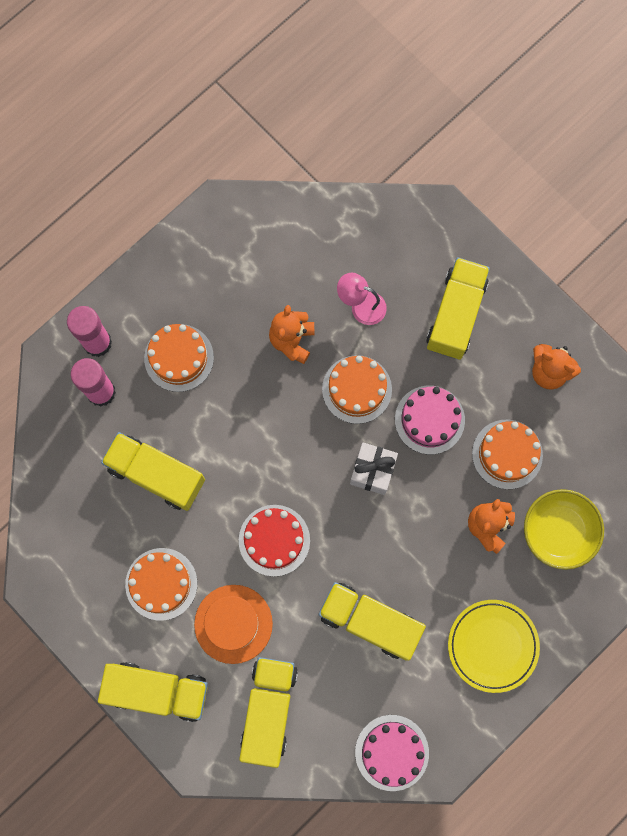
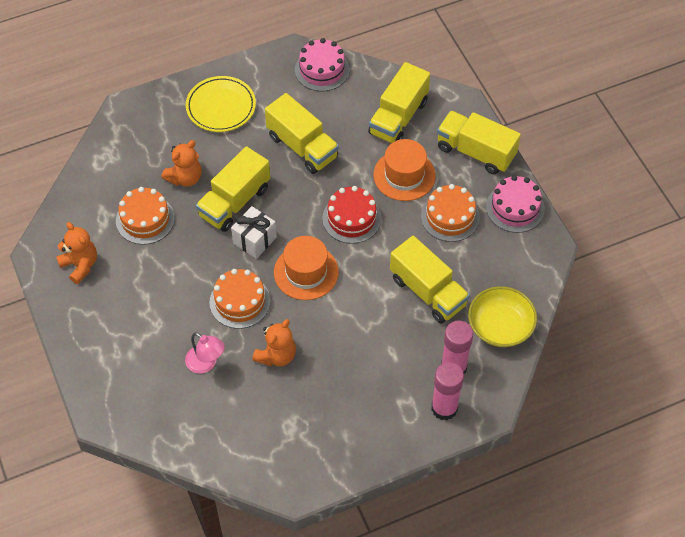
camera: 160 degrees left, 20 degrees down
(179, 358) = (378, 373): orange cake -> none
(299, 451) = (306, 272): none -> orange hat
(429, 419) = (192, 261): pink cake -> pink cake (515, 208)
(455, 315) = (131, 331): yellow truck -> yellow truck (234, 202)
(559, 531) = (135, 158): yellow bowl -> yellow bowl (500, 326)

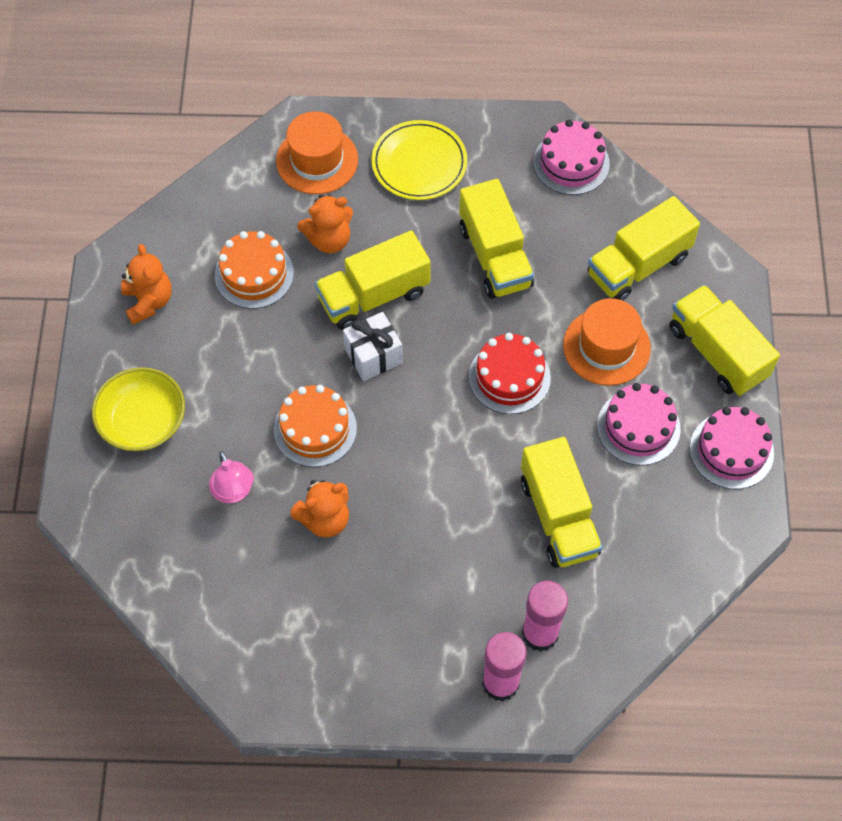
camera: 25 degrees right, 5 degrees up
(306, 272) = (416, 425): orange hat -> orange hat (317, 160)
(450, 217) = (638, 427): orange cake -> pink cake
(500, 326) = (629, 604): yellow bowl -> yellow bowl (143, 421)

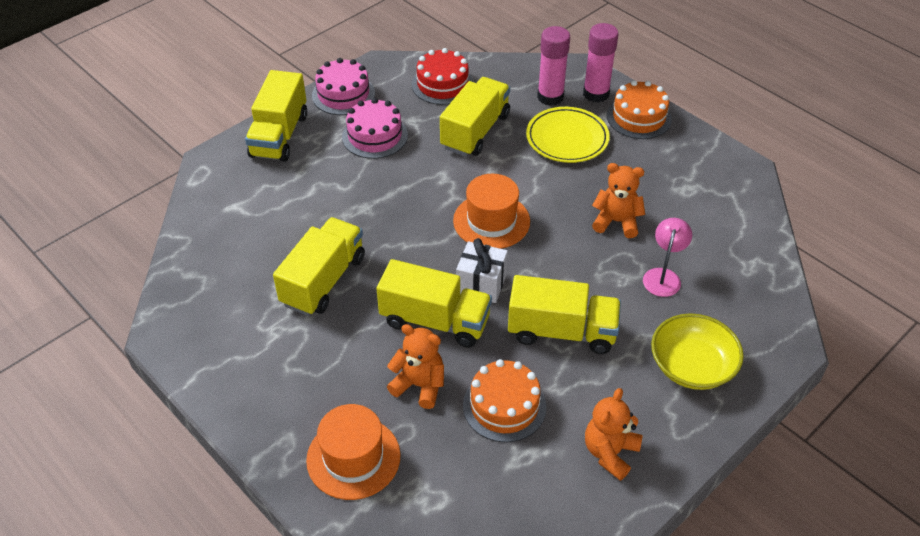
camera: 135 degrees left, 15 degrees down
(315, 429) = (570, 272): orange cake -> orange cake (639, 117)
(419, 163) = (284, 386): yellow plate -> yellow plate (567, 138)
(509, 377) = (411, 209): red cake -> red cake (442, 84)
(571, 163) = (188, 297): pink cake -> none
(606, 347) = (333, 182): orange hat -> orange hat (491, 221)
(638, 265) = (249, 206): yellow truck -> yellow truck (561, 331)

